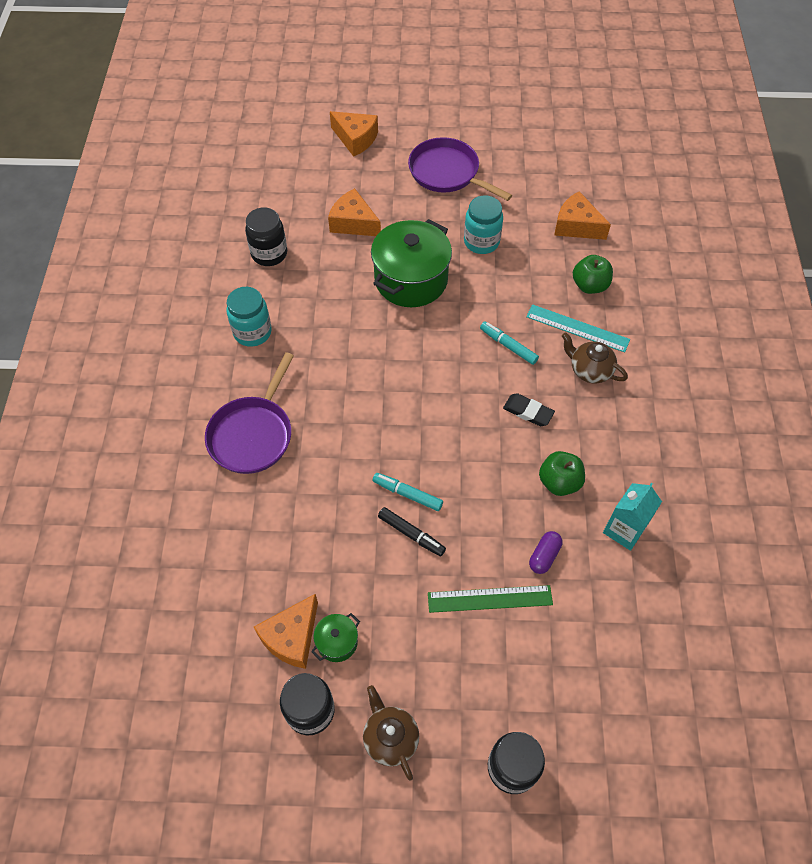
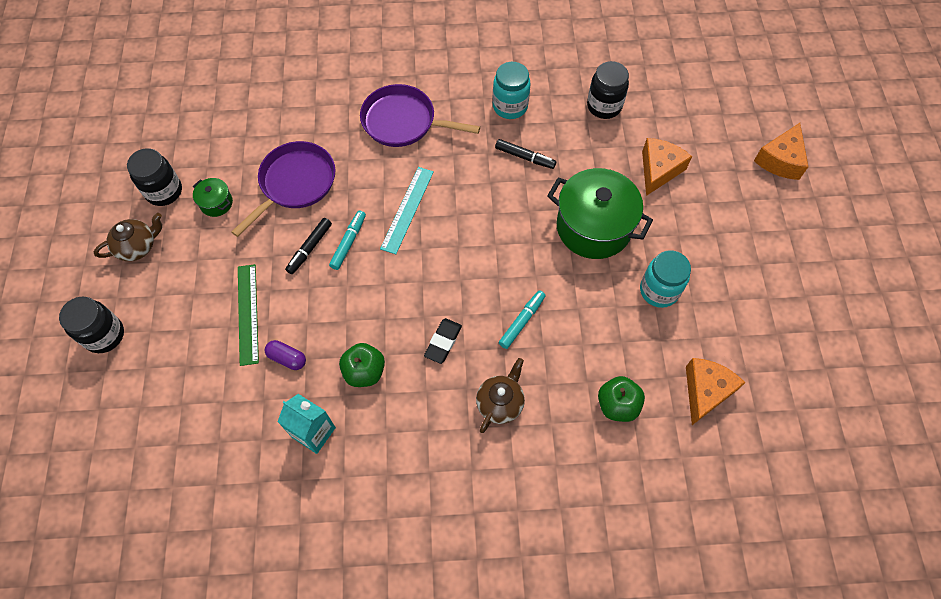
camera: 85 degrees right, 5 degrees up
(292, 637) = (222, 172): orange cheese -> none
(321, 325) = (525, 157): none -> black marker
(447, 173) = (754, 251): purple pan -> purple pan (295, 183)
(577, 328) = (554, 391): turquoise ruler -> turquoise ruler (407, 209)

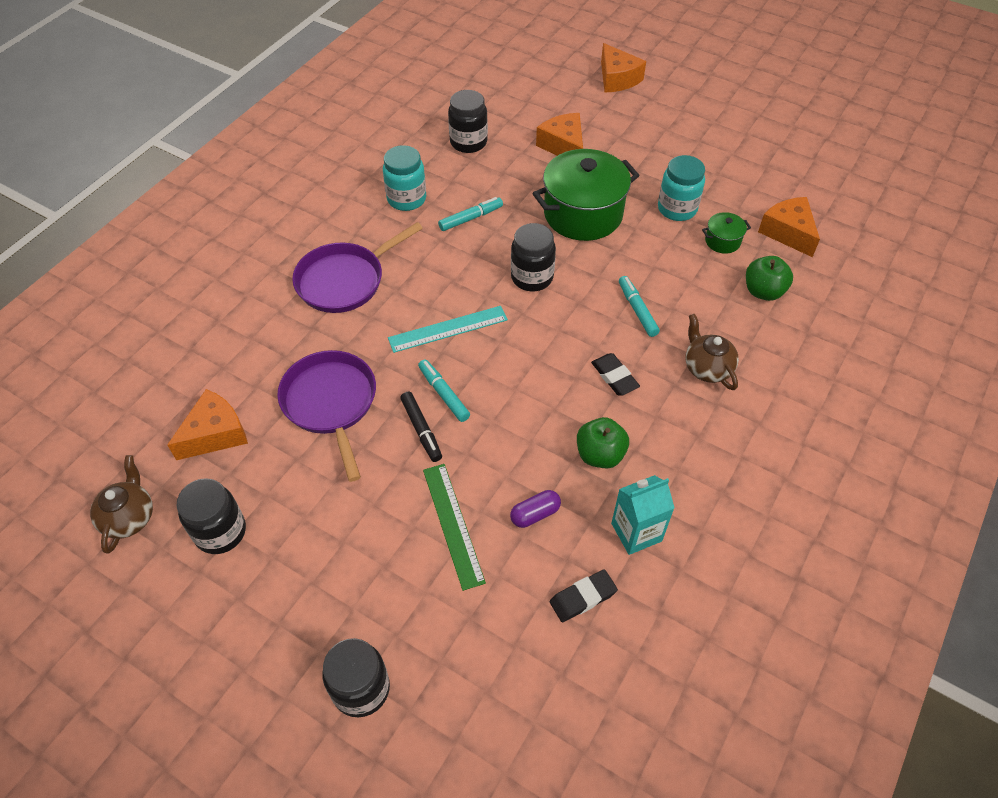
camera: 55 degrees left, 10 degrees down
(137, 247) = (270, 595): brown teapot -> brown teapot (129, 517)
(216, 203) = (286, 487): green pot -> green pot (722, 241)
(230, 139) = (215, 434): none -> orange cheese
(240, 426) = (583, 597): none -> black eraser
(248, 313) = (453, 524): green ruler -> green ruler turned 45 degrees clockwise
(407, 209) = (448, 329): turquoise ruler -> turquoise ruler turned 75 degrees counterclockwise
(498, 232) = (532, 277): none -> black jar
(525, 157) = (471, 218): black marker -> turquoise marker

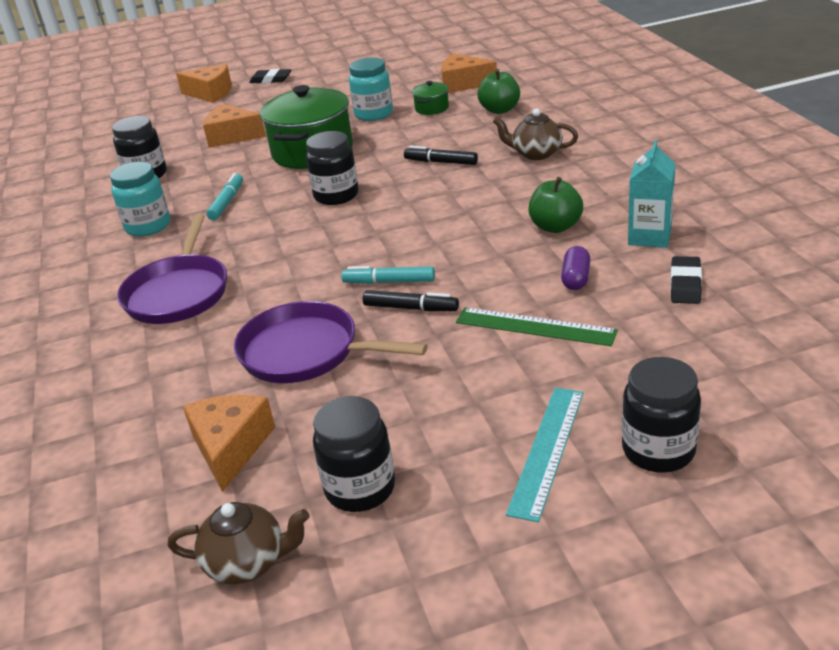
camera: 45 degrees left, 20 degrees down
(129, 517) = (247, 562): brown teapot -> brown teapot turned 135 degrees clockwise
(448, 329) = (323, 255): turquoise ruler -> turquoise ruler (547, 450)
(614, 377) = (489, 194): black eraser -> black eraser (271, 79)
(637, 310) = (441, 162): turquoise marker -> black marker

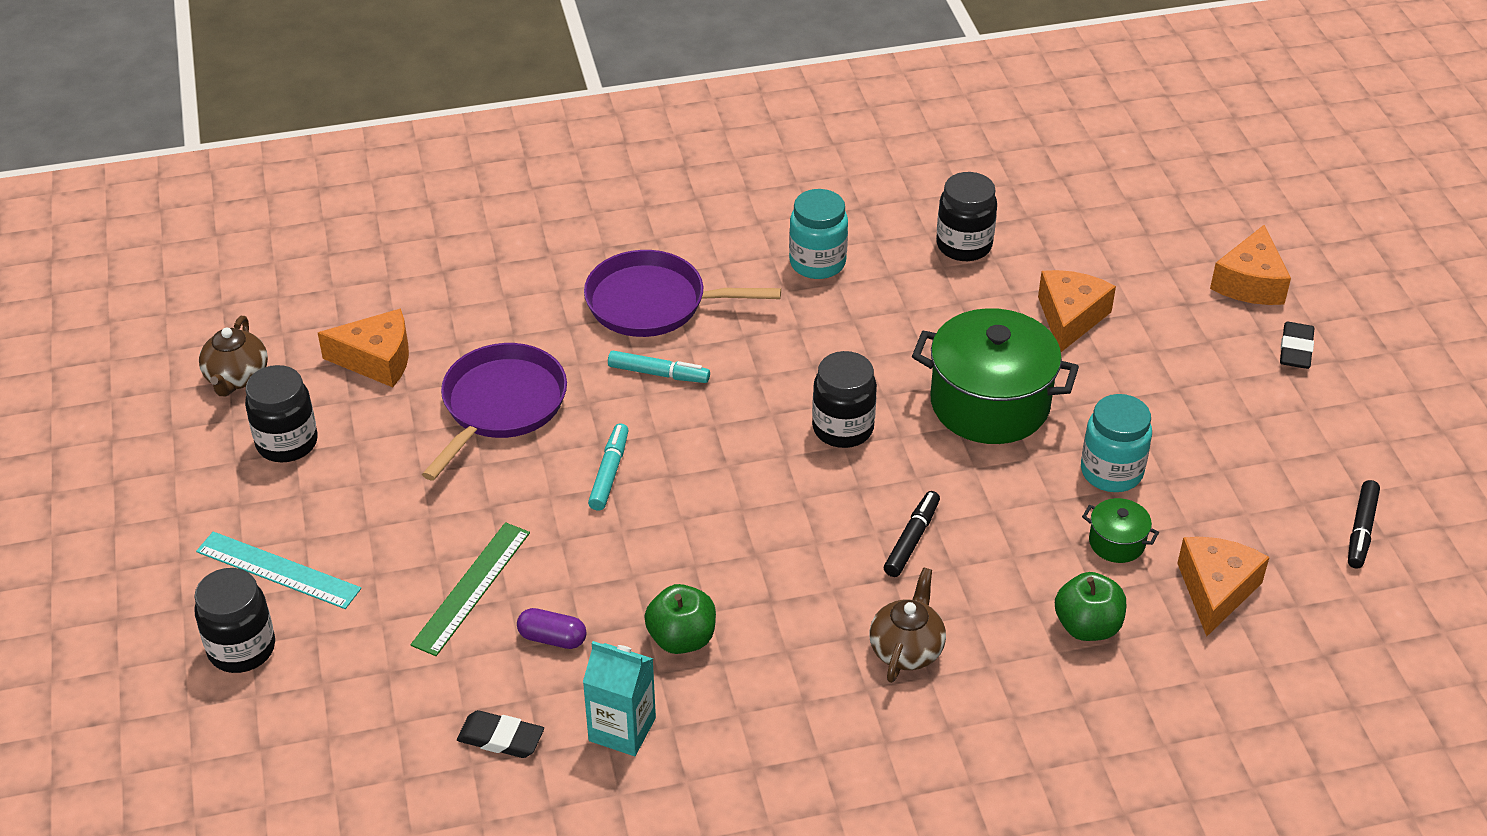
camera: 90 degrees right, 10 degrees up
(227, 202) = (858, 326): turquoise marker -> turquoise marker (658, 374)
(411, 308) = (548, 488): black marker -> black marker (1361, 530)

